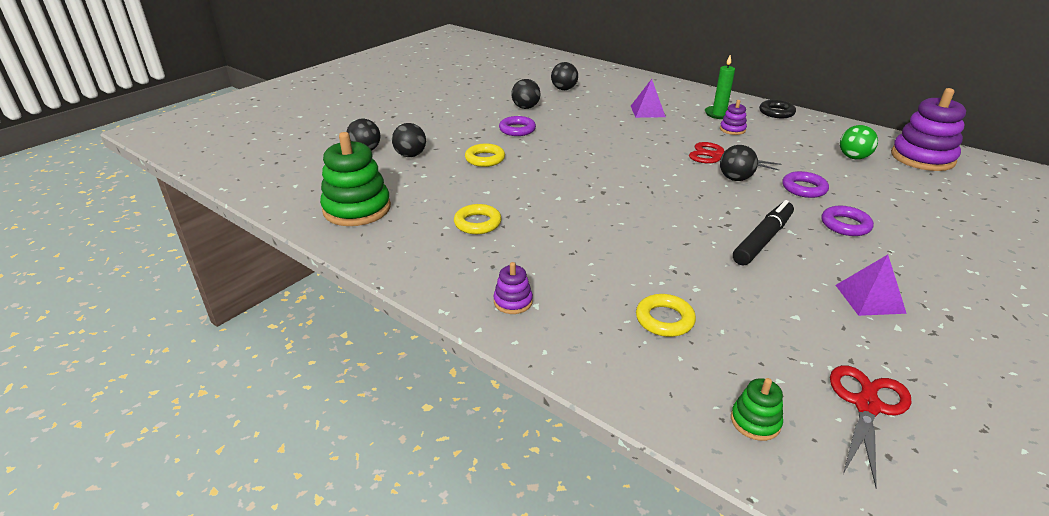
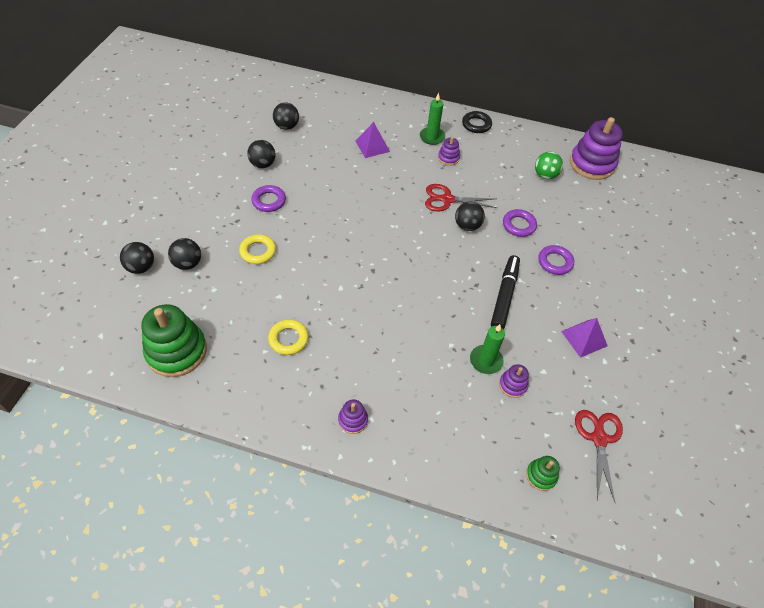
camera: 25 degrees left, 20 degrees up
(664, 319) = (462, 403): yellow ring -> none
(714, 289) = (485, 361): none -> green candle
(744, 319) = (512, 385): none -> purple stacking toy

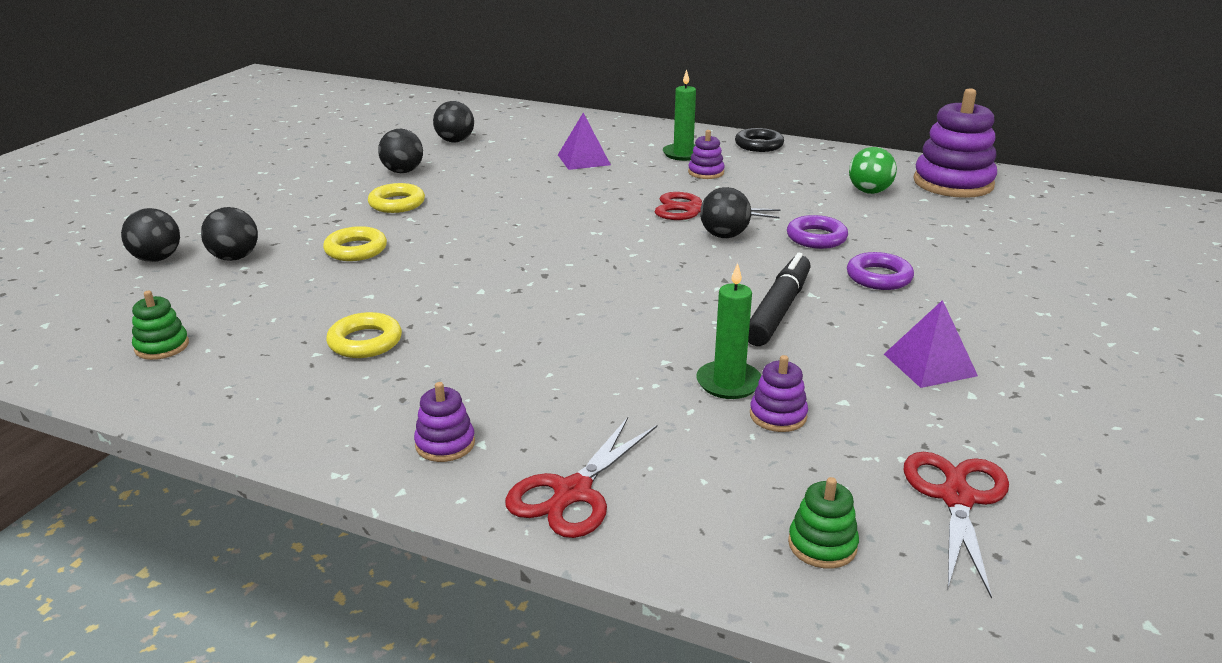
camera: 10 degrees right, 25 degrees down
(176, 351) = (162, 346): green stacking toy -> green stacking toy, size x0.47
(269, 201) = (397, 203): purple ring -> yellow ring
(422, 450) = (573, 492): none -> red scissors

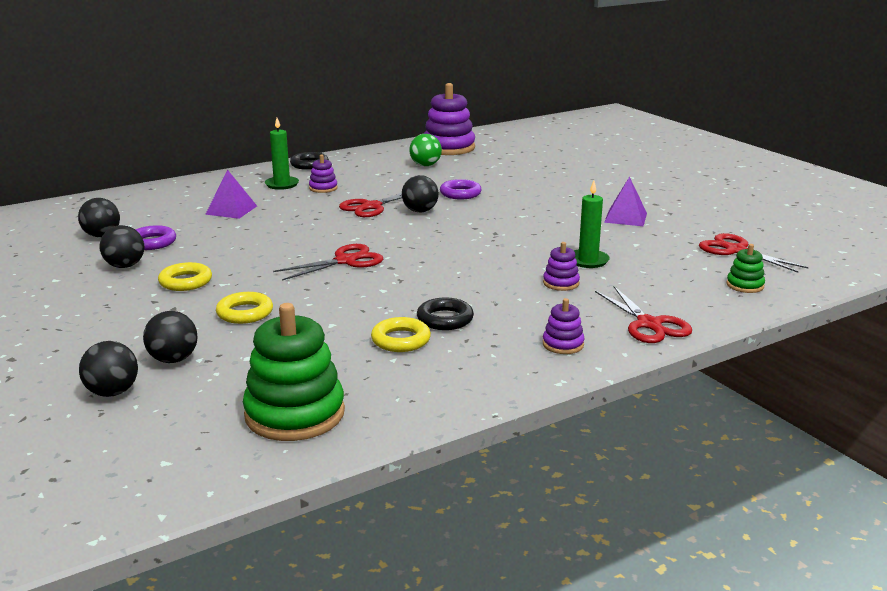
camera: 55 degrees left, 5 degrees down
(162, 346) = (295, 414): green stacking toy -> green stacking toy, size x2.11
(441, 348) = (445, 319): none -> black ring
(530, 248) = (345, 261): none -> red scissors
(778, 310) = (528, 227): black marker -> none
(778, 416) = (632, 260): purple stacking toy -> purple stacking toy (561, 283)
(879, 277) = (527, 197): purple ring -> purple ring (152, 242)

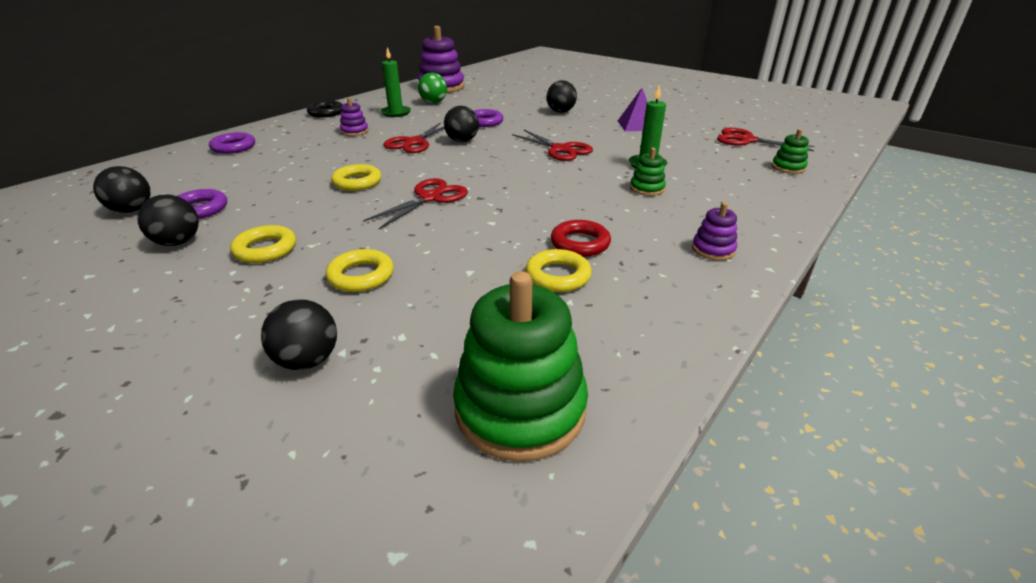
camera: 20 degrees left, 10 degrees up
(112, 392) = (245, 437): black ball -> black ball (560, 112)
(206, 190) = (233, 147): none -> purple ring
(231, 210) = (273, 163): purple pyramid -> none
(282, 184) = (311, 133): green candle -> green candle (396, 113)
(292, 238) = (357, 182): none -> yellow ring
(445, 319) = (580, 243): black ring -> red ring
(561, 283) = (647, 188): purple stacking toy -> green stacking toy
(649, 324) = (760, 215): red scissors -> red scissors (560, 149)

